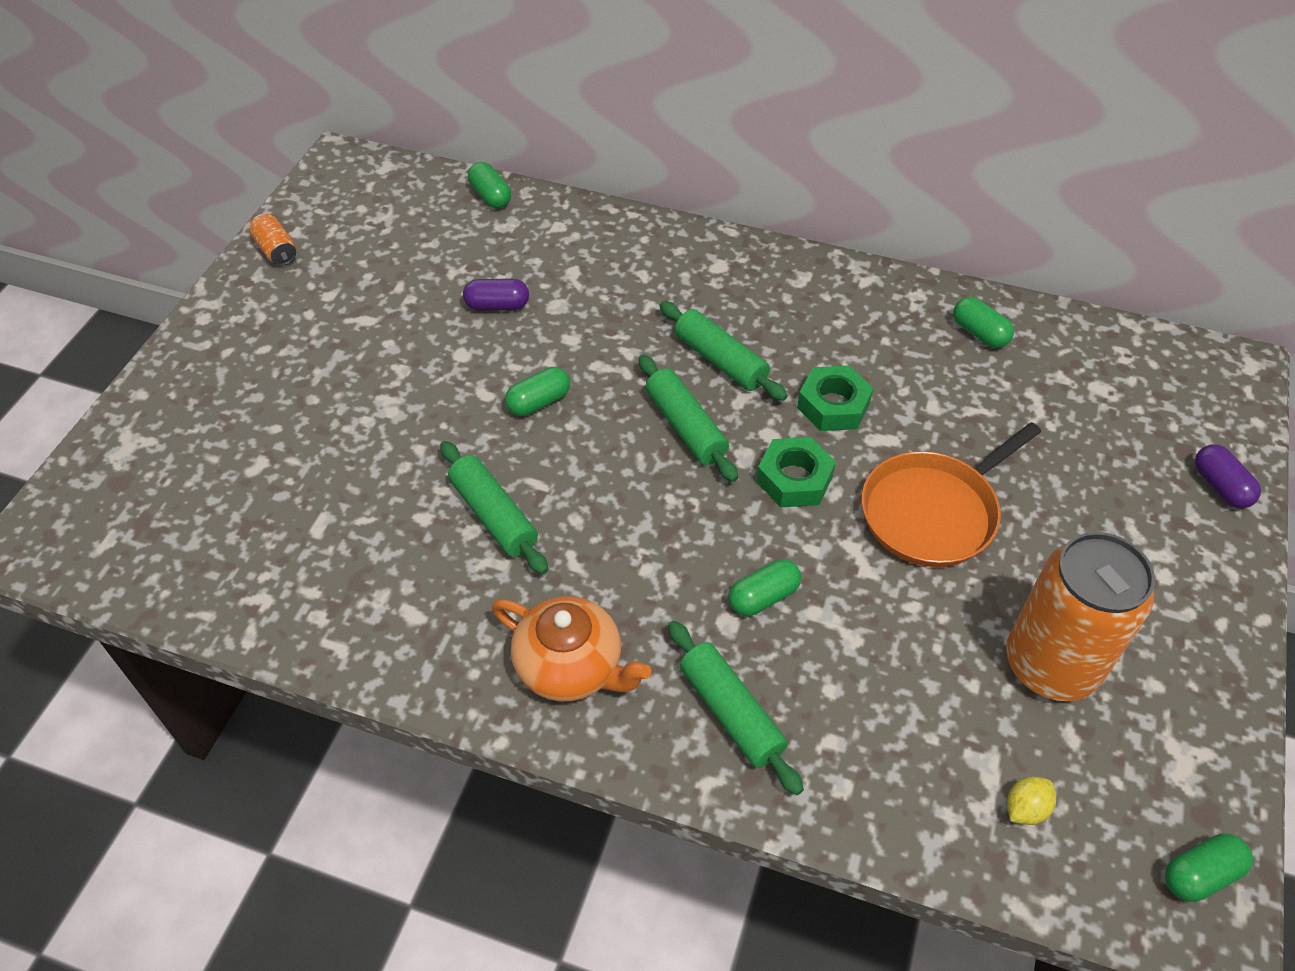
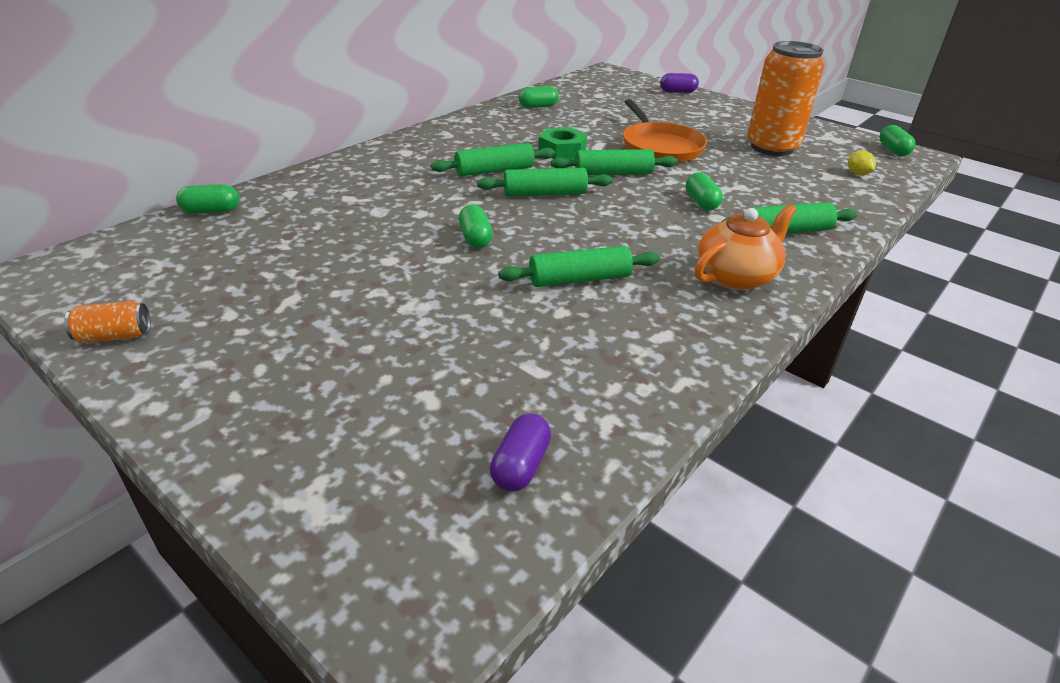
camera: 70 degrees left, 15 degrees down
(497, 305) = (350, 234): purple capsule -> purple capsule (520, 465)
(794, 479) = (613, 173): green nut -> green rolling pin

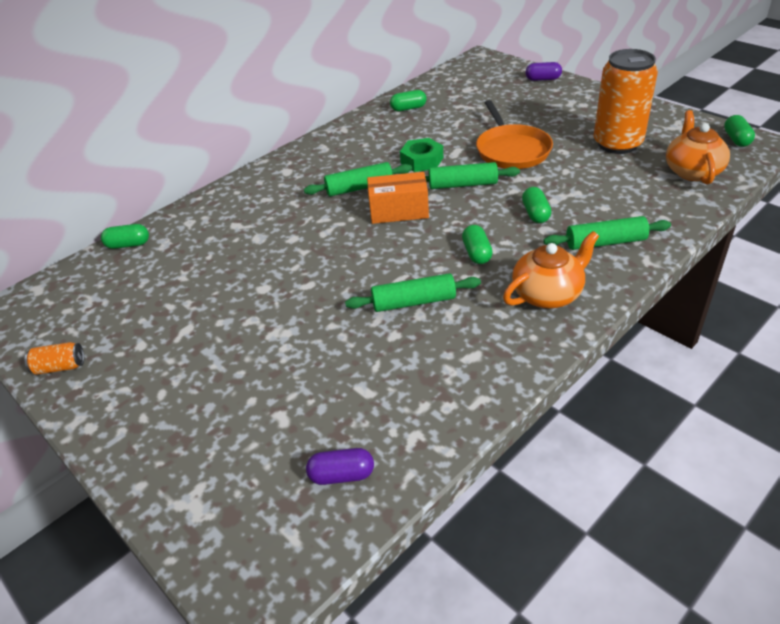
camera: 10 degrees right, 5 degrees up
(475, 238) = (334, 263): green capsule -> green capsule (476, 253)
(520, 465) = (342, 475): purple capsule -> purple capsule turned 60 degrees clockwise
(544, 193) = (399, 211): green rolling pin -> orange box
(857, 174) = (692, 171): yellow lemon -> orange teapot

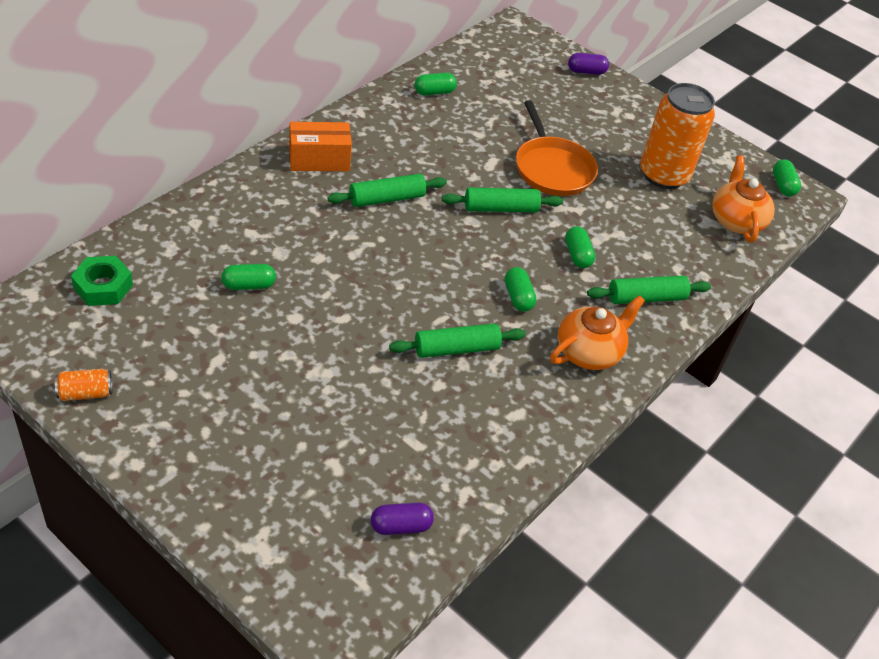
camera: 15 degrees left, 5 degrees up
(128, 245) = (128, 245): green capsule -> green capsule (248, 285)
(399, 211) = (433, 235): orange box -> orange box (319, 160)
(422, 160) = (454, 170): green nut -> green nut (103, 286)

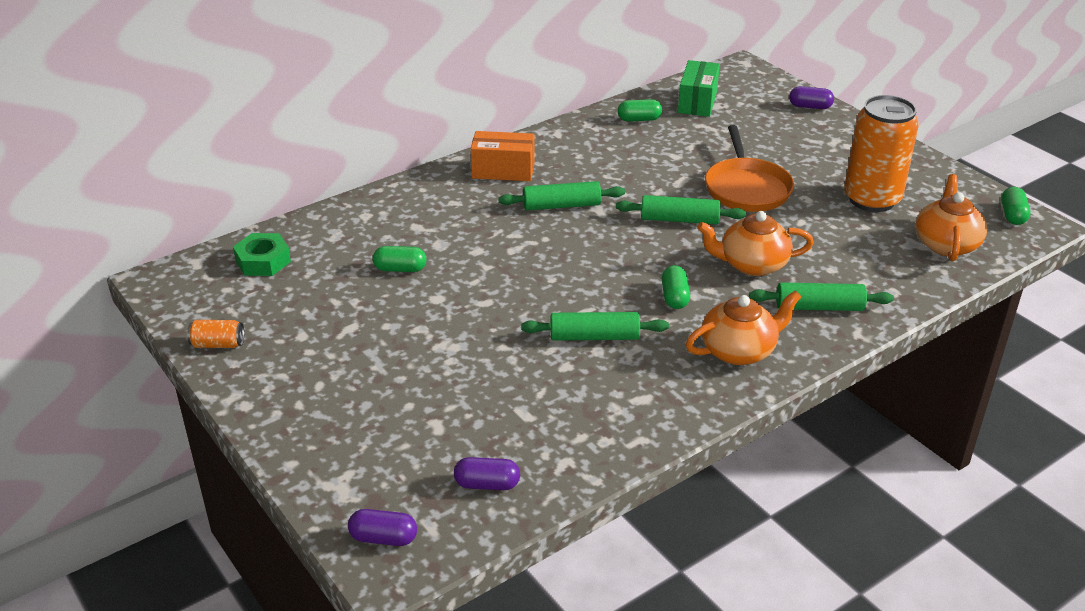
camera: 20 degrees right, 10 degrees down
(319, 600) = (383, 538): none -> purple capsule
(483, 69) = (697, 102): none -> green box
(577, 255) = (752, 264): green capsule -> orange teapot

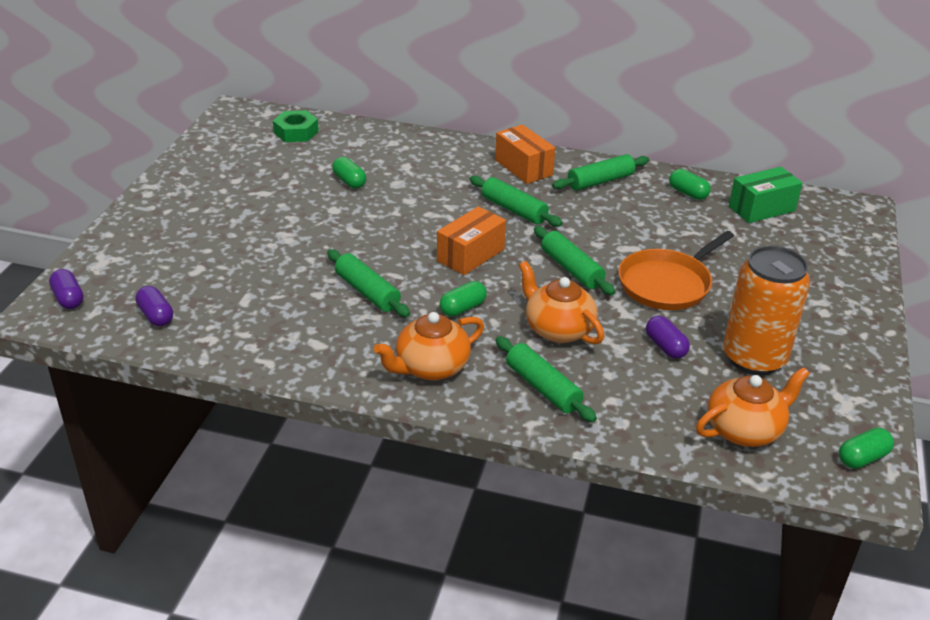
camera: 50 degrees right, 0 degrees up
(218, 344) = (195, 157): orange can -> none
(572, 147) = (600, 181): none -> green rolling pin
(602, 258) = (470, 255): none -> orange box
(739, 350) = (431, 367): orange teapot -> orange teapot turned 120 degrees clockwise
(810, 106) = (855, 267): purple capsule -> purple capsule (665, 347)

